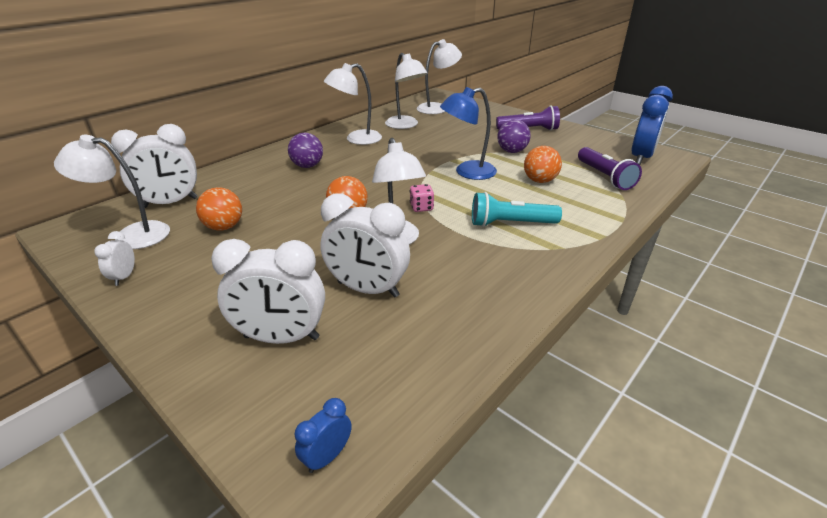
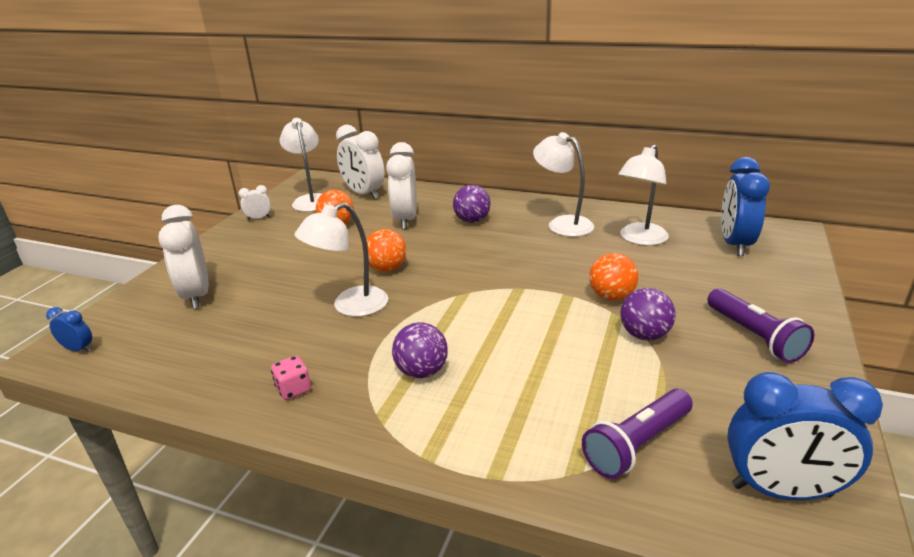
camera: 70 degrees right, 5 degrees down
(367, 289) = (264, 313): white clock -> white clock (405, 220)
(421, 207) = (425, 304): pink dice -> pink dice (293, 389)
(437, 108) = (735, 244): white lamp -> blue clock
(467, 172) = (539, 313): blue lamp -> none
(510, 224) = (421, 371): turquoise flashlight -> purple ball
(540, 181) = (563, 377): orange ball -> orange ball (611, 297)

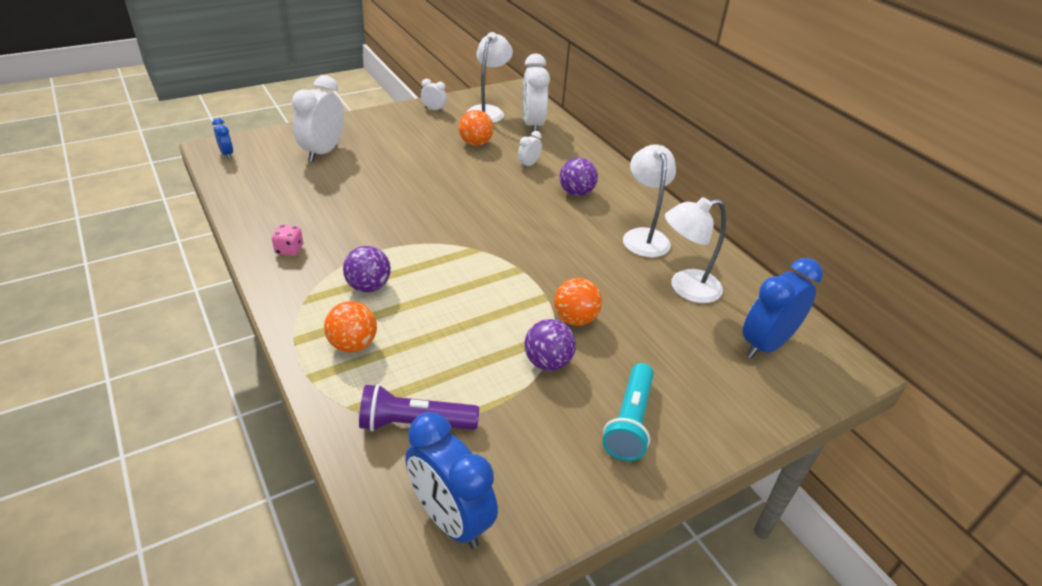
camera: 35 degrees right, 10 degrees up
(350, 306) = (394, 213): white lamp -> none
(387, 268) = (456, 198): orange ball -> orange ball (353, 344)
(405, 220) = (528, 165): white clock -> white clock, size x0.47
(754, 336) = (630, 422): purple flashlight -> turquoise flashlight

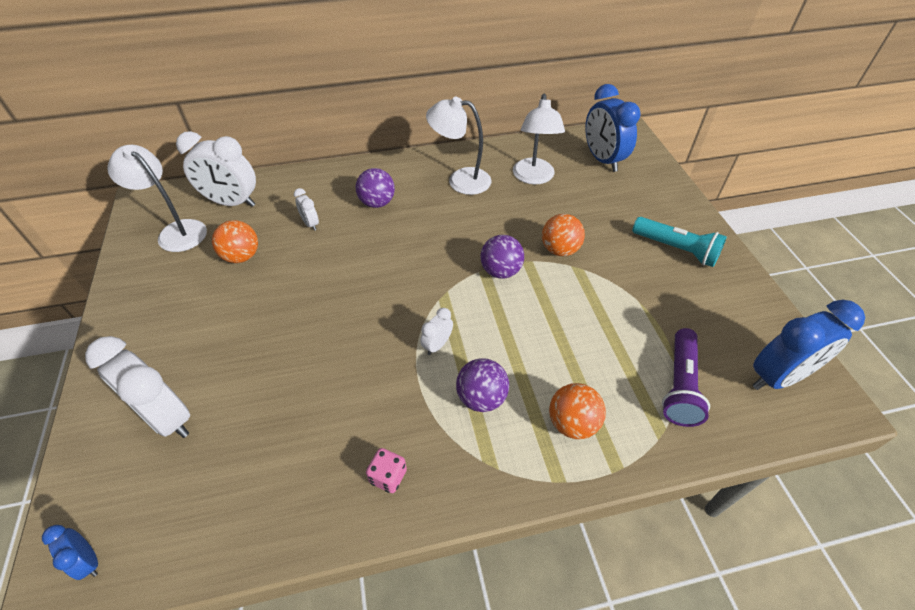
camera: 70 degrees left, 10 degrees up
(227, 154) = (89, 560): blue clock -> blue clock turned 120 degrees counterclockwise
(434, 109) = (135, 279): white clock -> white clock (437, 345)
(547, 362) = (610, 280): purple ball -> purple ball (500, 271)

